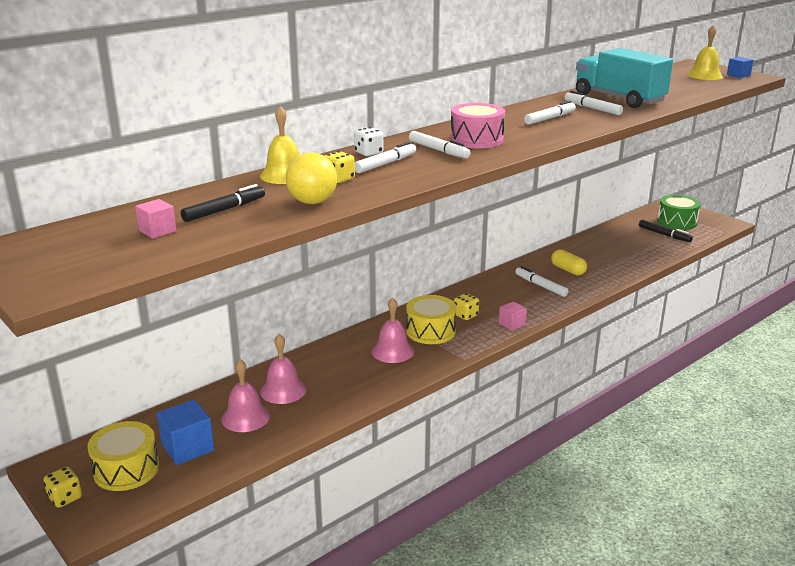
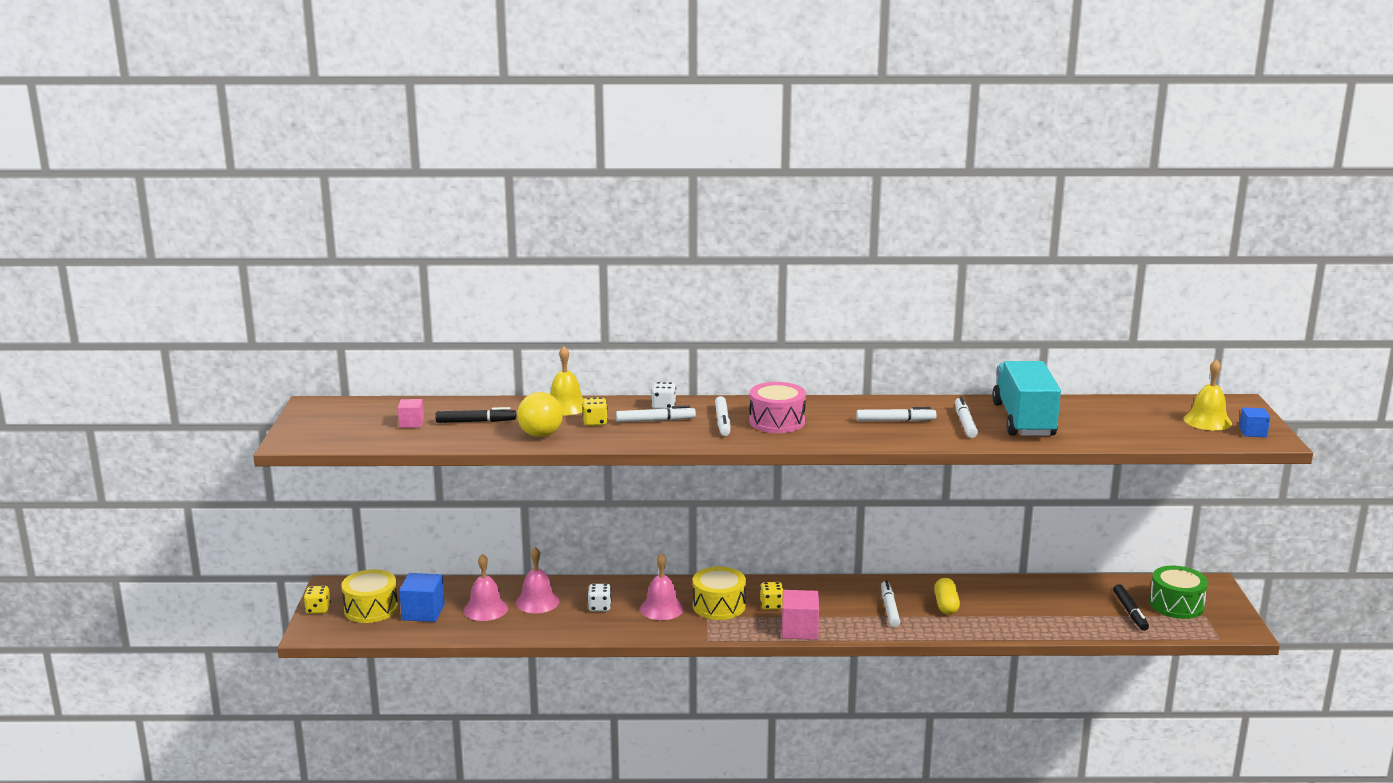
camera: 40 degrees right, 5 degrees down
(343, 371) = (599, 607): none -> white dice
(512, 324) = (799, 630): pink cube -> pink cube, size x1.67

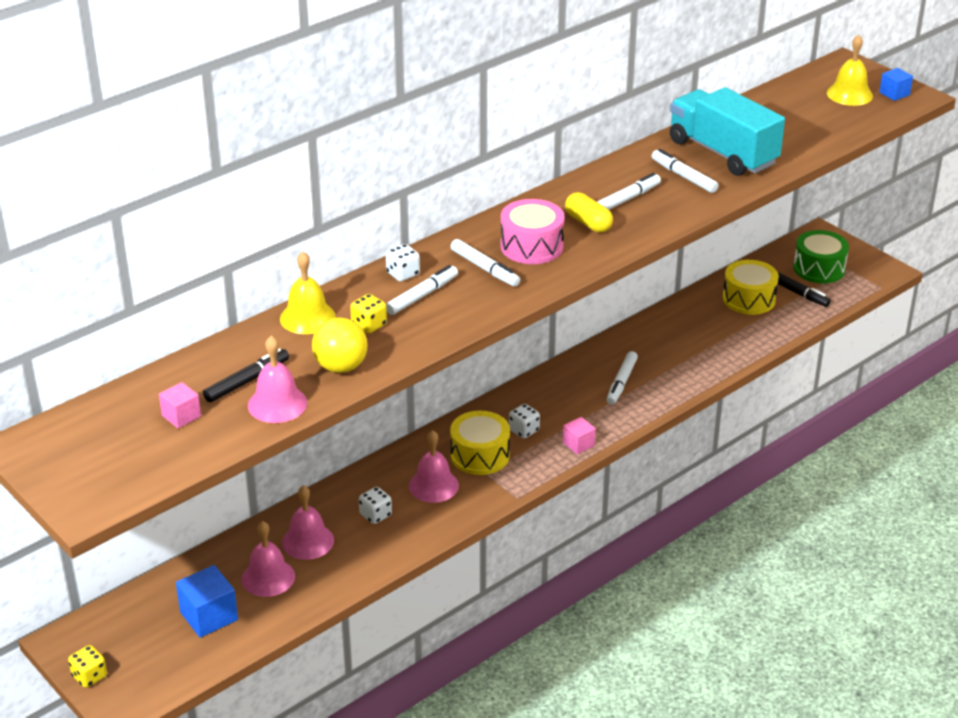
camera: 40 degrees left, 15 degrees up
(371, 609) = (147, 643): yellow drum -> yellow drum (749, 299)
(472, 437) = (277, 404): none -> pink bell
(771, 605) = (524, 430): yellow dice -> white dice
(799, 630) = (578, 444): pink cube -> pink cube, size x0.60
(889, 608) = (621, 382): white marker -> white marker turned 120 degrees counterclockwise
(946, 605) = (660, 355): yellow capsule -> yellow capsule (588, 223)

